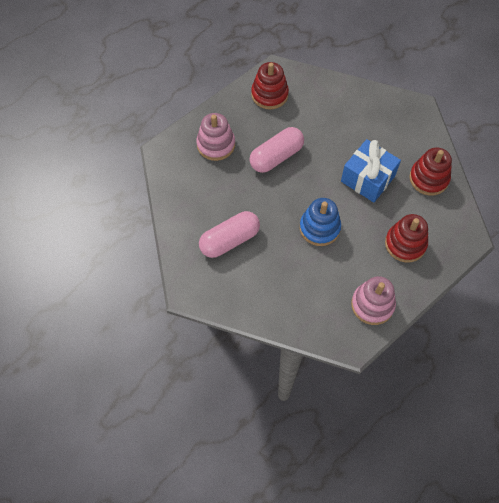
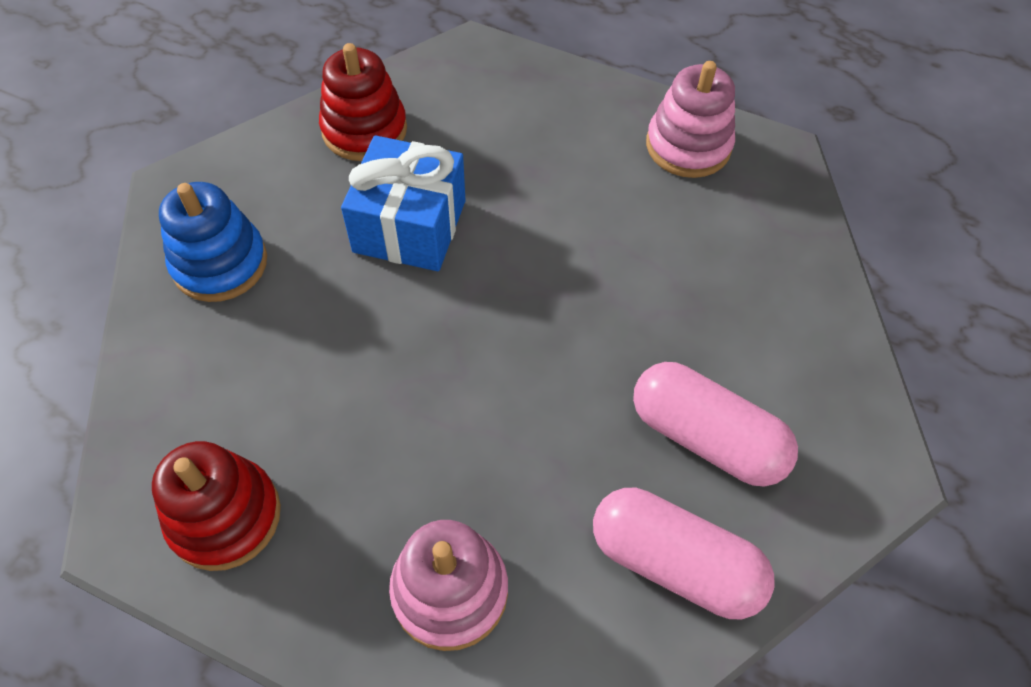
camera: 115 degrees left, 5 degrees down
(276, 156) = (426, 424): pink capsule -> pink capsule (674, 563)
(319, 228) = (575, 274): blue stacking toy -> blue stacking toy (220, 263)
(405, 244) = (534, 130): red stacking toy -> none

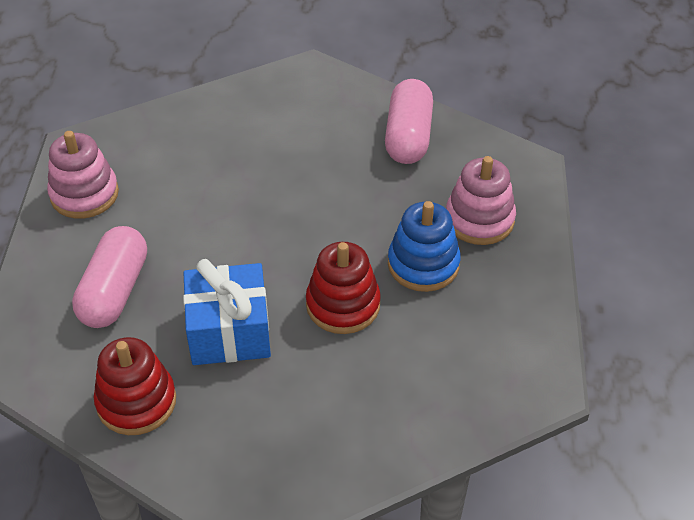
camera: 110 degrees left, 10 degrees down
(220, 263) = (319, 440): blue stacking toy -> blue stacking toy (423, 264)
(225, 516) = (503, 340): red stacking toy -> red stacking toy (343, 305)
(706, 437) = (326, 139): pink capsule -> pink capsule (114, 291)

